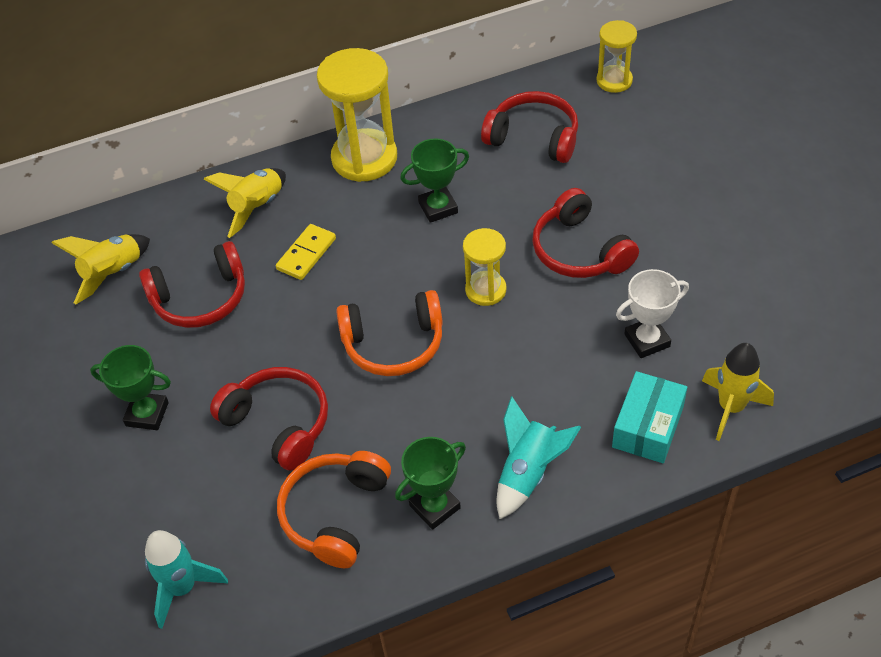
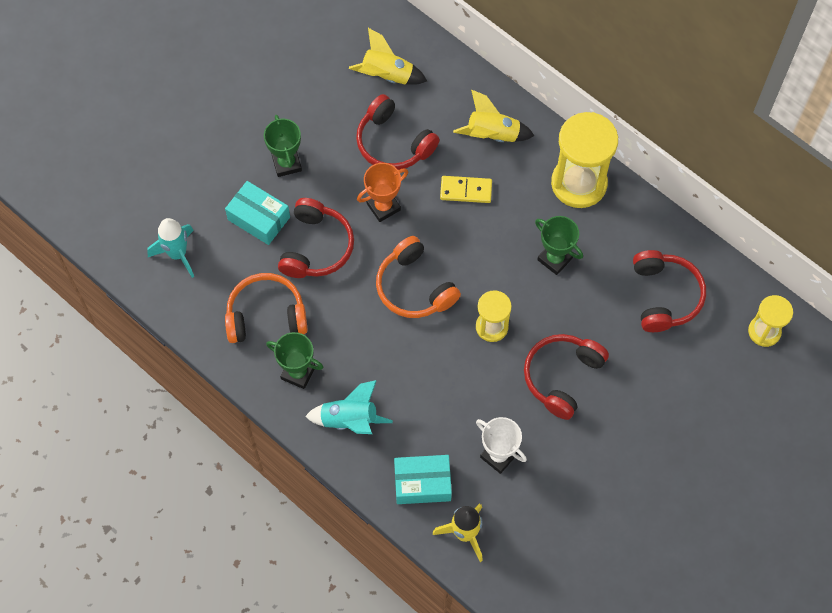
camera: 60 degrees right, 15 degrees up
(198, 472) = (259, 218): none -> turquoise box
(273, 337) = (383, 207): none -> orange trophy

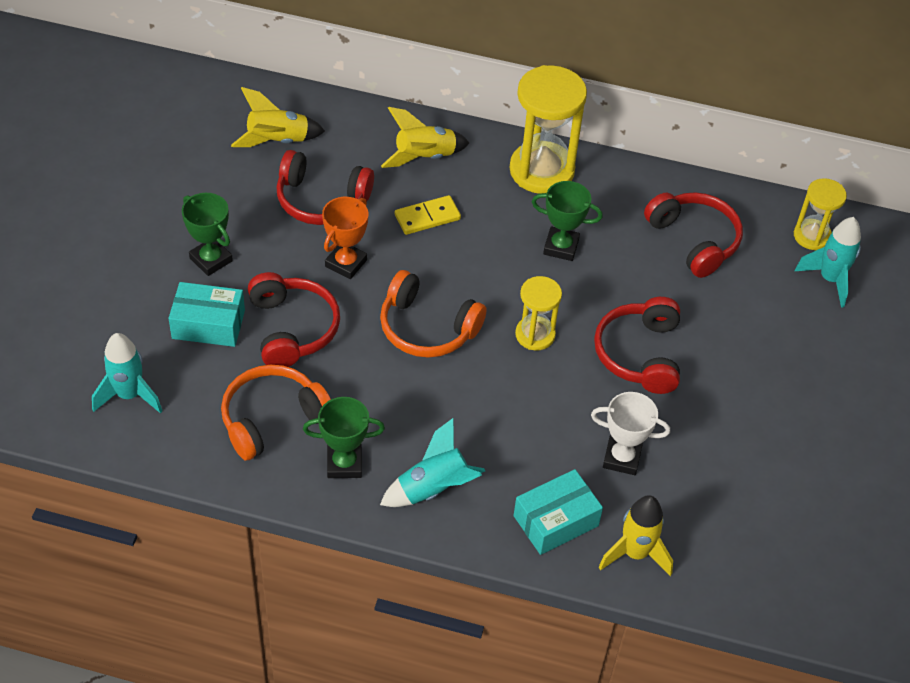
camera: 30 degrees left, 15 degrees down
(754, 376) = (830, 279): none -> turquoise rocket

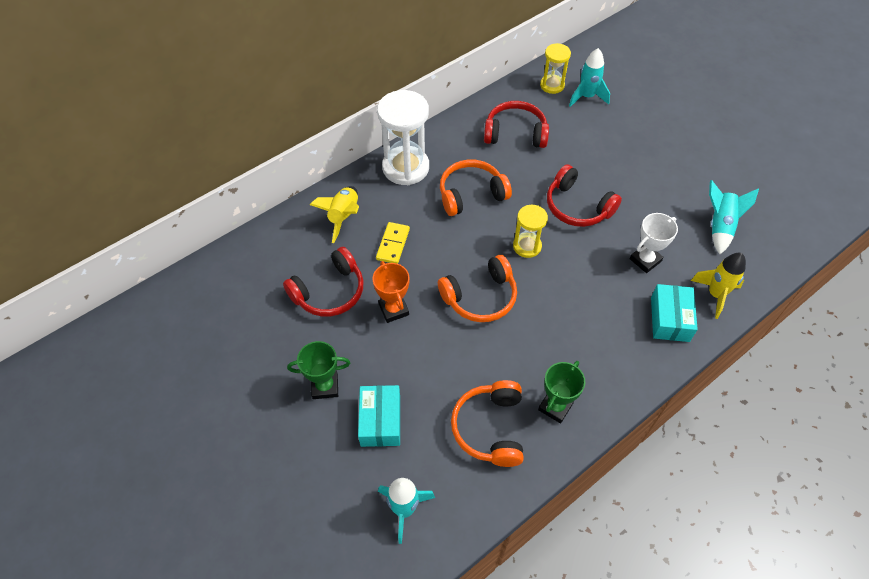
camera: 50 degrees left, 5 degrees up
(208, 324) = (380, 421): turquoise box -> turquoise box turned 45 degrees counterclockwise
(277, 141) = (256, 286): yellow rocket -> none
(292, 328) = (423, 372): red headphones -> none
(433, 489) = (607, 368): turquoise rocket -> turquoise rocket (720, 226)
(541, 170) = (405, 167): yellow hourglass -> white hourglass
(561, 247) = (471, 194): green trophy -> orange headphones

